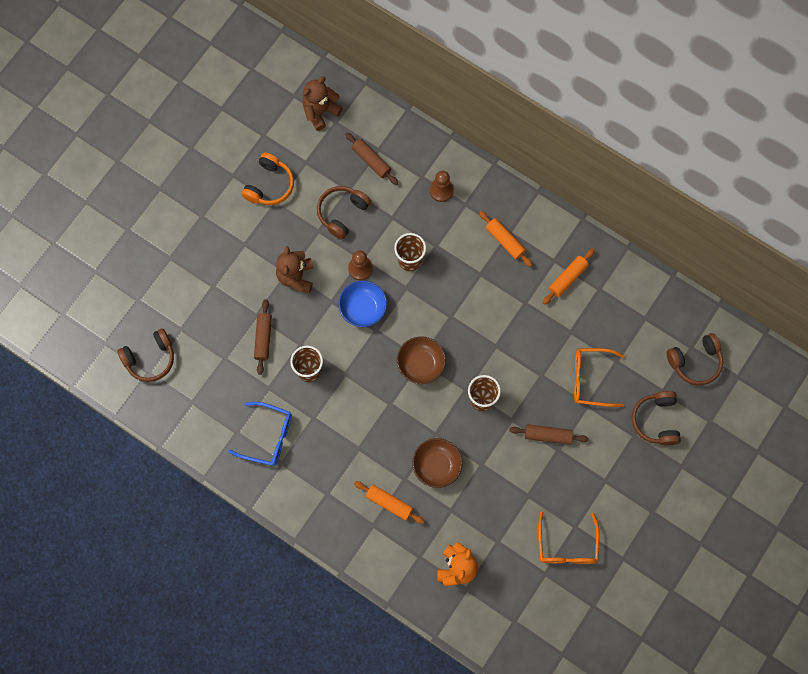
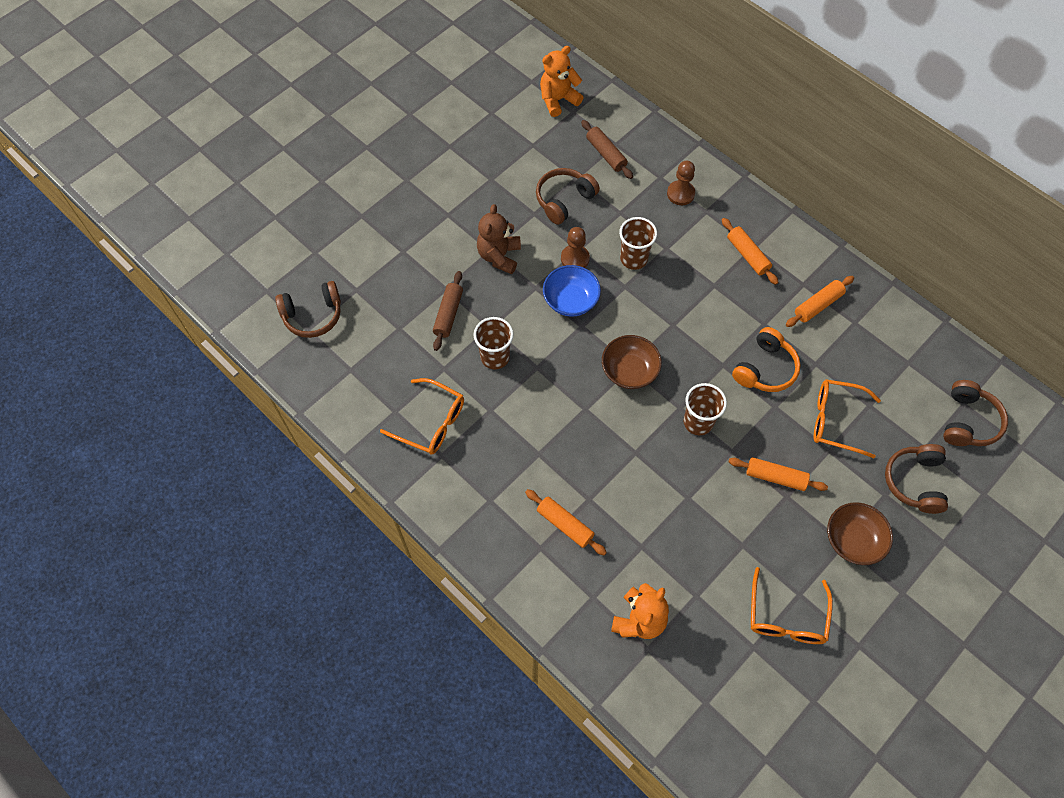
camera: 10 degrees right, 10 degrees down
(268, 437) = (431, 422): blue glasses -> orange glasses
(269, 185) = (488, 161): orange headphones -> orange headphones (765, 369)
(320, 111) = (558, 100): brown teddy bear -> orange teddy bear
(437, 466) = (631, 490): brown bowl -> brown bowl (853, 540)
(548, 435) = (775, 477): brown rolling pin -> orange rolling pin
(695, 362) = (968, 421): brown headphones -> brown headphones turned 60 degrees counterclockwise

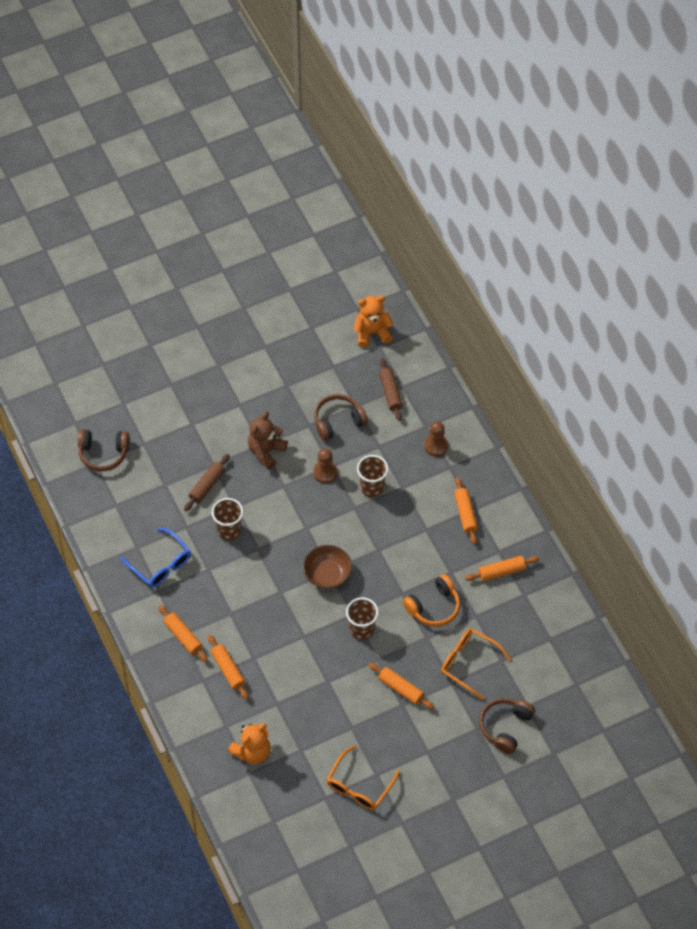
camera: 20 degrees right, 5 degrees down
(431, 422) = (161, 564): orange glasses -> blue glasses
(493, 502) = (183, 636): none -> orange rolling pin
(570, 300) = (306, 505): blue bowl -> none
(853, 540) = (435, 751): brown bowl -> none
(968, 421) = (572, 698): brown headphones -> none

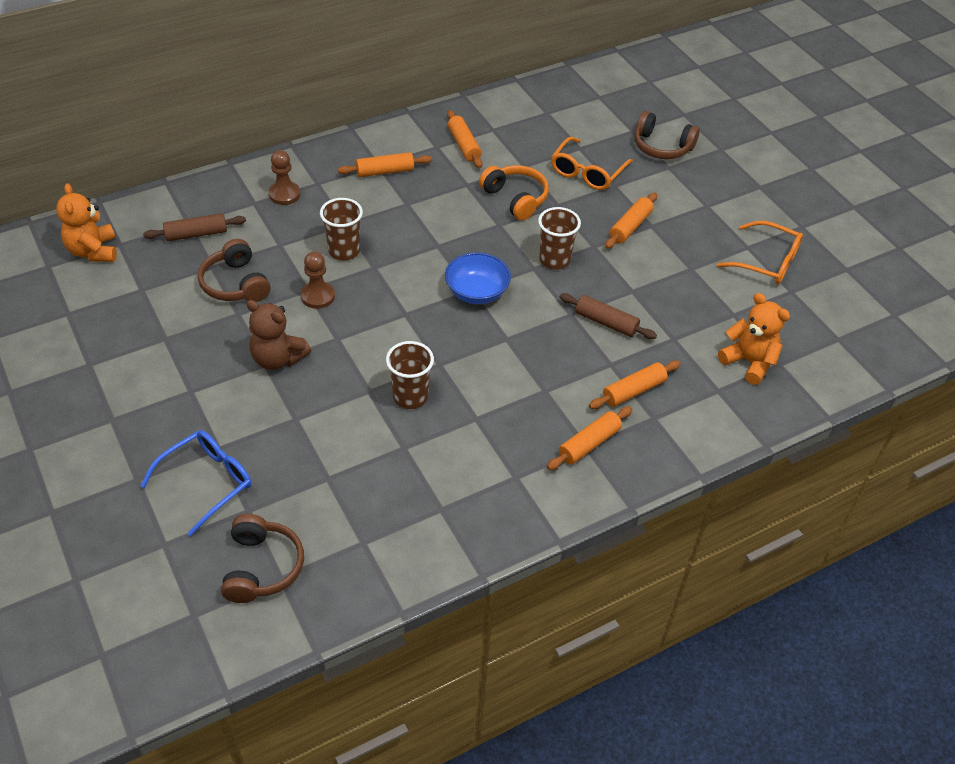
camera: 95 degrees left, 10 degrees down
(161, 564) = (470, 476): blue glasses -> blue glasses (207, 482)
(207, 485) = (332, 425): brown rolling pin -> brown rolling pin (606, 322)
(327, 574) = (477, 292): brown bowl -> blue bowl

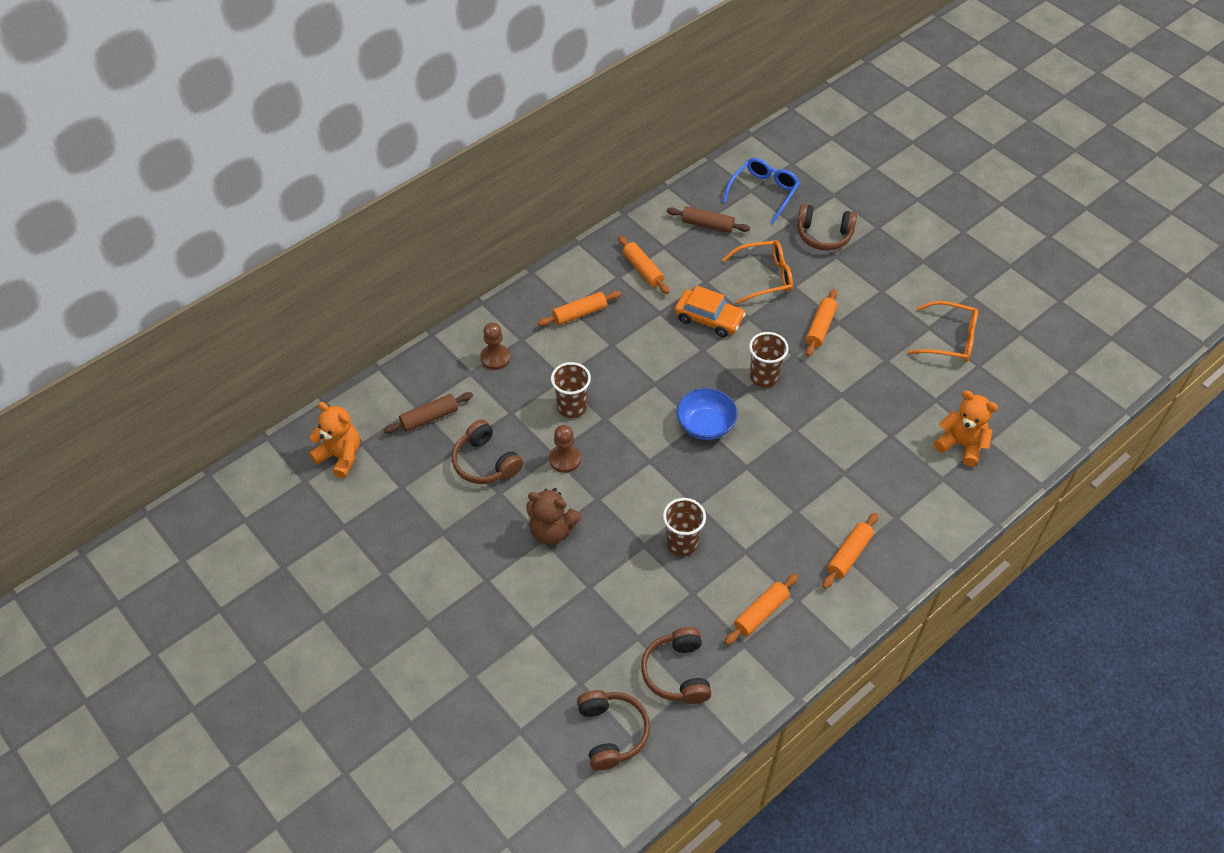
camera: 10 degrees left, 5 degrees up
(93, 251) = (340, 456): orange teddy bear -> orange teddy bear turned 150 degrees clockwise
(207, 482) = (535, 665): blue glasses -> blue glasses (764, 192)
(357, 522) = (677, 673): none -> brown headphones
(516, 198) = (709, 318): orange headphones -> orange car
(587, 172) = (764, 277): orange glasses -> orange glasses turned 120 degrees counterclockwise
(606, 322) = (828, 431): brown rolling pin -> brown rolling pin (707, 225)
(633, 391) = (871, 495): orange rolling pin -> orange rolling pin (760, 613)

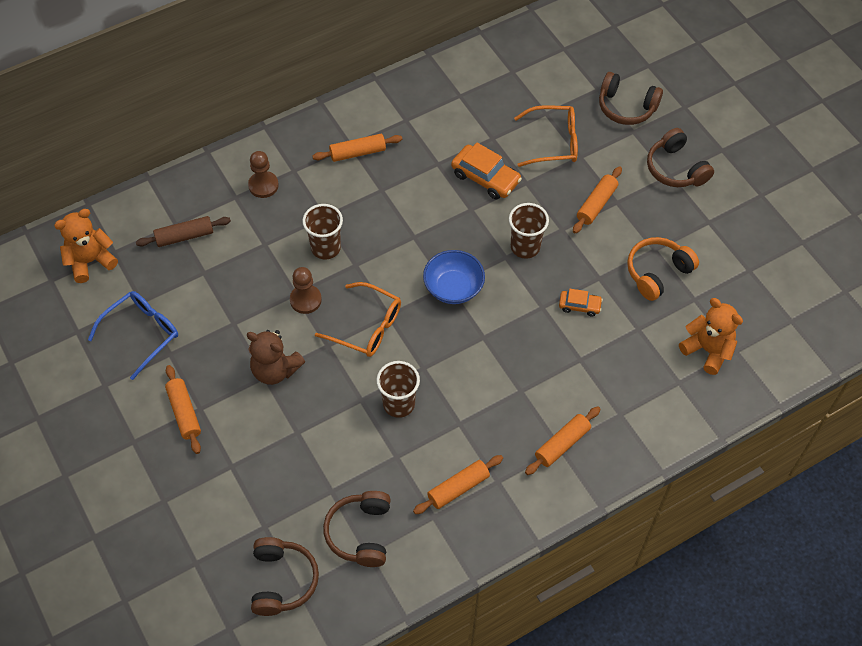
camera: 10 degrees right, 5 degrees up
(340, 456) = (90, 261): orange teddy bear -> orange teddy bear turned 75 degrees counterclockwise
(485, 462) = (227, 290): brown headphones -> brown headphones (675, 168)
(643, 270) = (432, 116): orange rolling pin -> orange rolling pin (184, 413)
(707, 225) = (510, 79): brown rolling pin -> none
(764, 192) = (576, 52): blue glasses -> blue glasses (142, 333)
(830, 423) = (579, 306): none -> orange car
(894, 381) = (657, 272): none -> orange headphones
(950, 339) = (727, 237): orange glasses -> orange glasses (367, 327)

